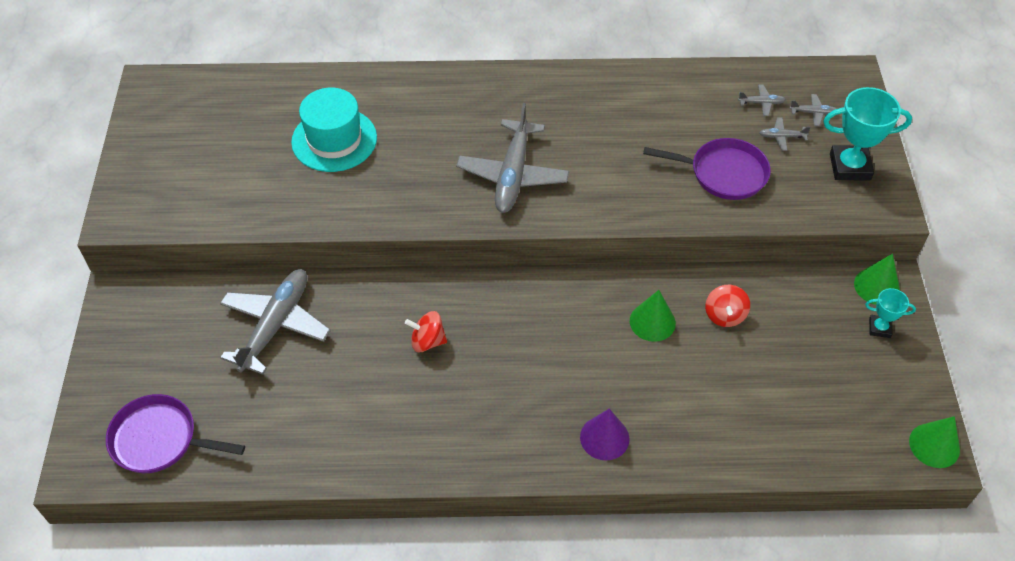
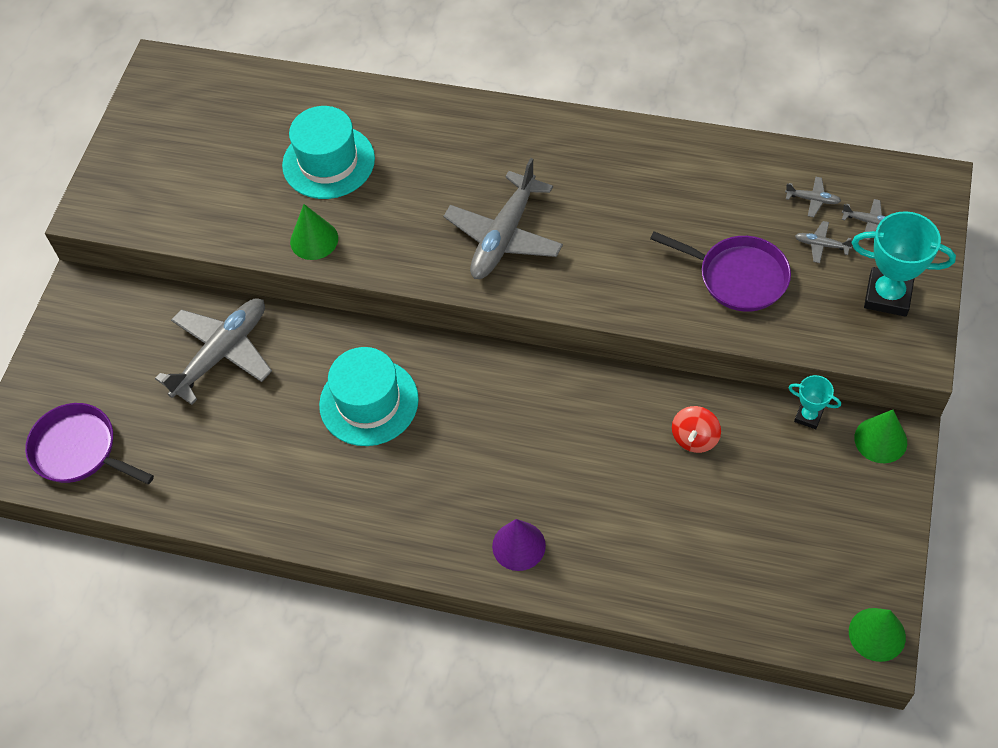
camera: 20 degrees right, 5 degrees up
(427, 341) = (369, 402): red spinning top -> turquoise hat
(652, 322) = (612, 429): green cone -> green cone (314, 240)
(879, 328) = (865, 489): turquoise trophy -> turquoise trophy (808, 416)

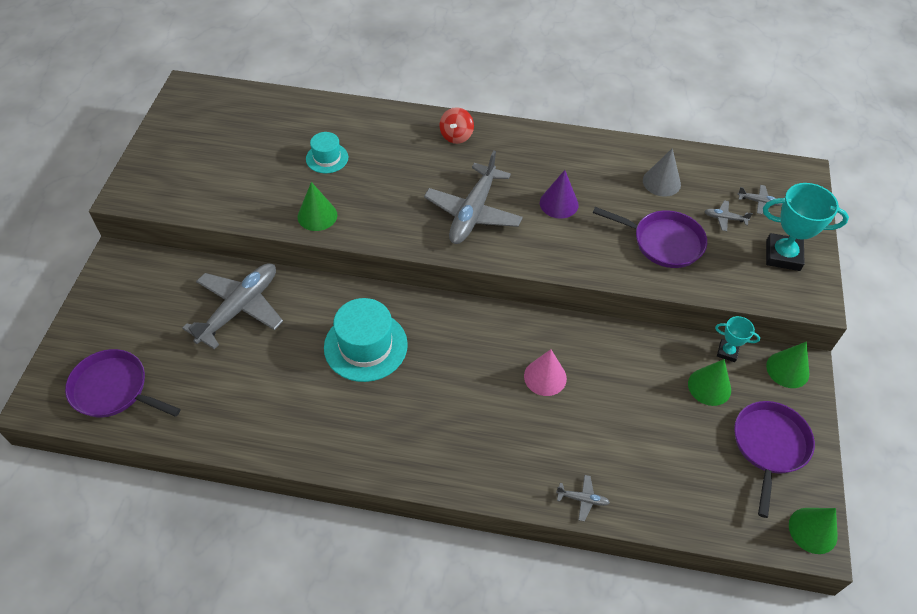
camera: 10 degrees left, 5 degrees down
(328, 162) = (327, 158): turquoise hat -> turquoise hat, size x0.57
(518, 546) = (501, 462): purple cone -> purple cone (559, 203)
(580, 444) = (545, 377): none -> pink cone
(695, 438) = (638, 371): red spinning top -> red spinning top (456, 136)
(747, 195) = (661, 182): none -> grey cone
(779, 459) = (709, 386): none -> green cone
(812, 199) = (712, 186): grey plane -> grey plane (582, 499)
(841, 534) = (769, 446): none -> purple pan

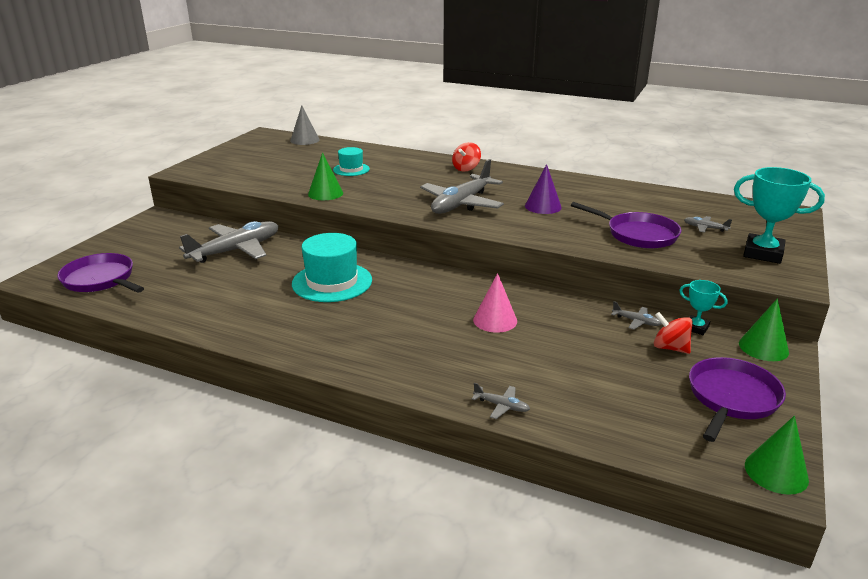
camera: 15 degrees right, 25 degrees down
(661, 182) = (646, 204): grey cone -> grey cone (304, 140)
(709, 386) = (670, 348): green cone -> red spinning top
(758, 202) = (743, 222): grey plane -> grey plane (636, 321)

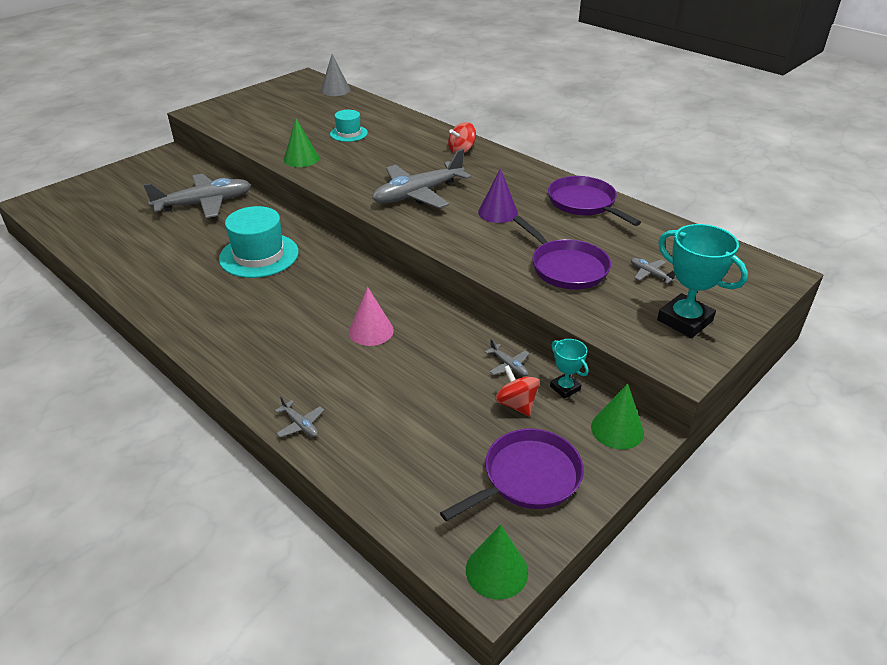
camera: 20 degrees right, 10 degrees up
(101, 280) = (78, 213): purple pan -> purple pan (584, 203)

